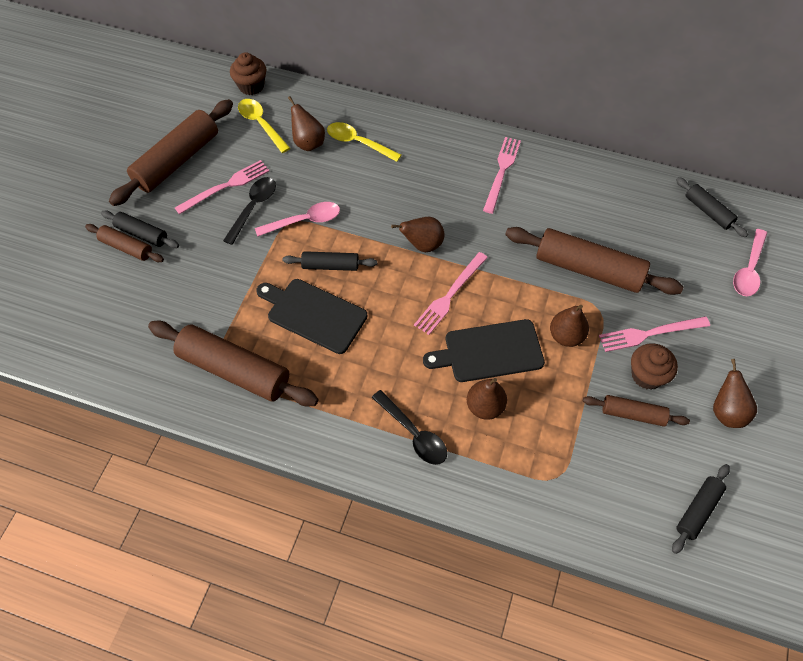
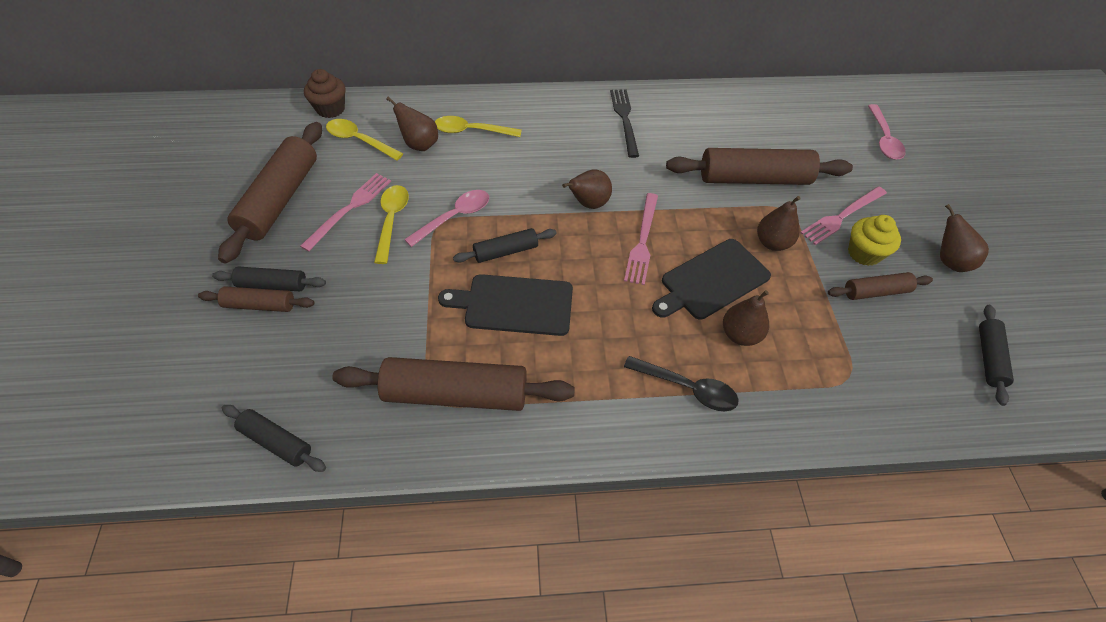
camera: 25 degrees left, 5 degrees down
(253, 208) = (391, 221): black spoon -> yellow spoon
(501, 172) = (624, 119): pink fork -> black fork
(647, 375) = (864, 253): brown cupcake -> yellow cupcake
(708, 211) = (820, 103): black rolling pin -> black rolling pin (276, 441)

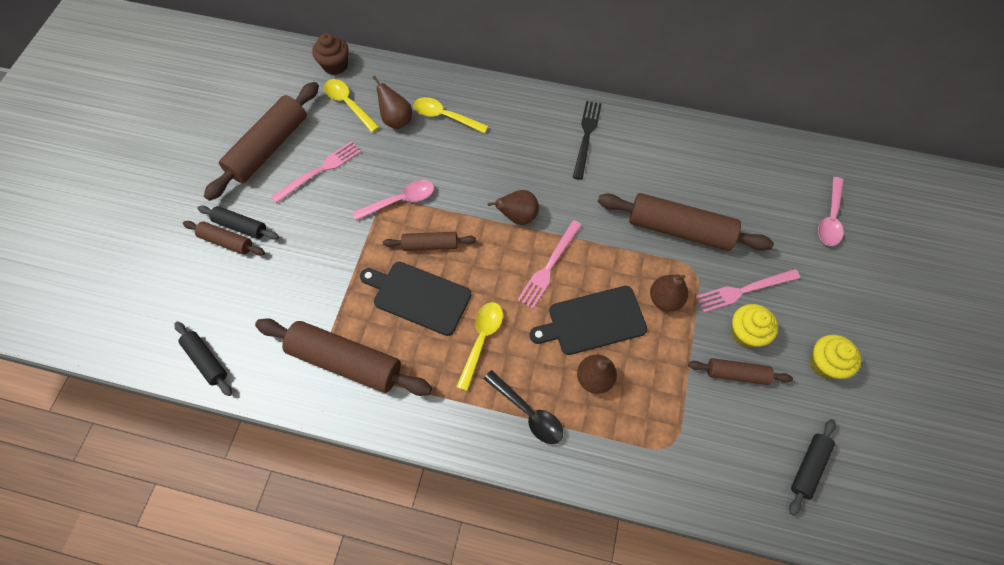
camera: 20 degrees right, 10 degrees up
(391, 221) = (349, 191): yellow spoon -> yellow spoon (481, 340)
(506, 251) = (430, 245): black rolling pin -> brown rolling pin
(949, 261) = (824, 363): brown pear -> yellow cupcake

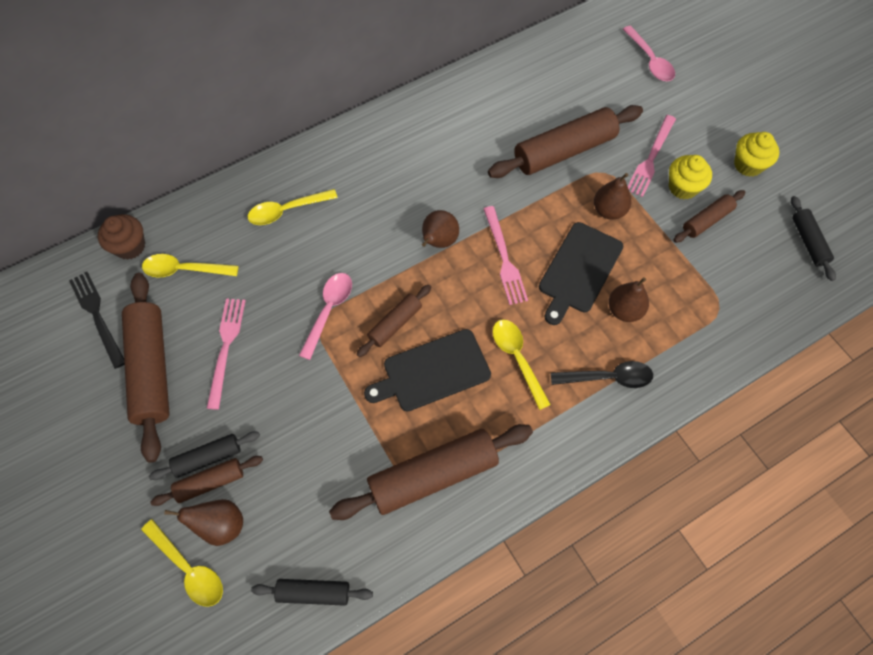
camera: 45 degrees left, 0 degrees up
(165, 279) = (188, 568): none -> yellow spoon
(396, 120) = (246, 248): brown pear -> brown pear (221, 525)
(586, 136) = (421, 135): black fork -> black fork (97, 316)

